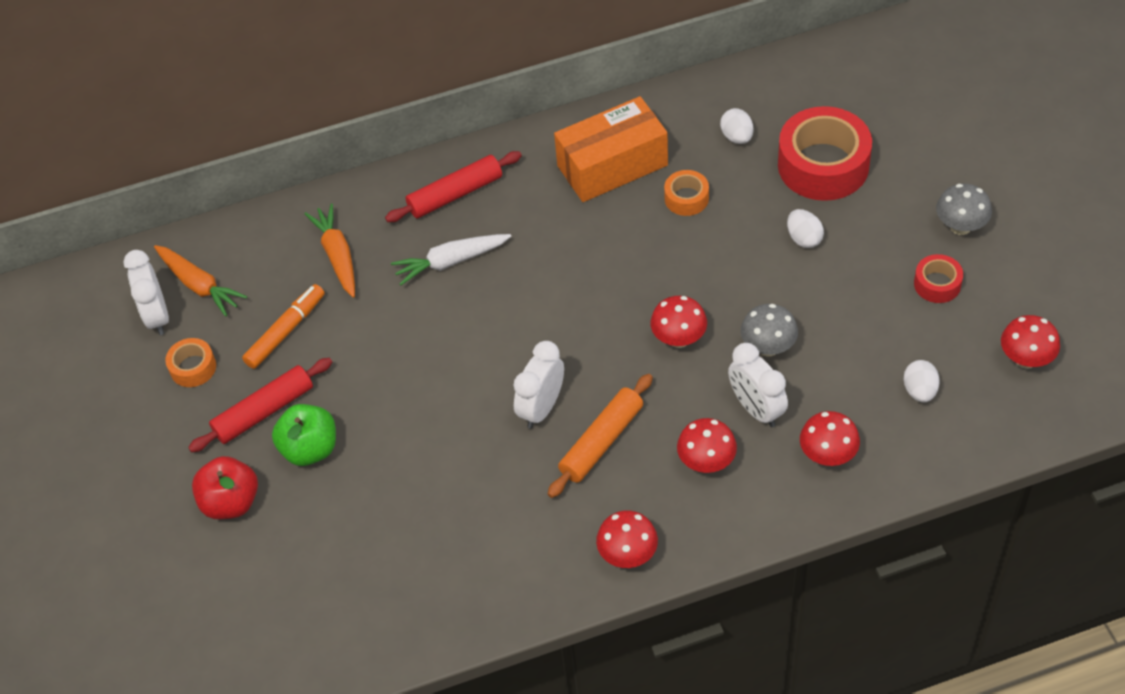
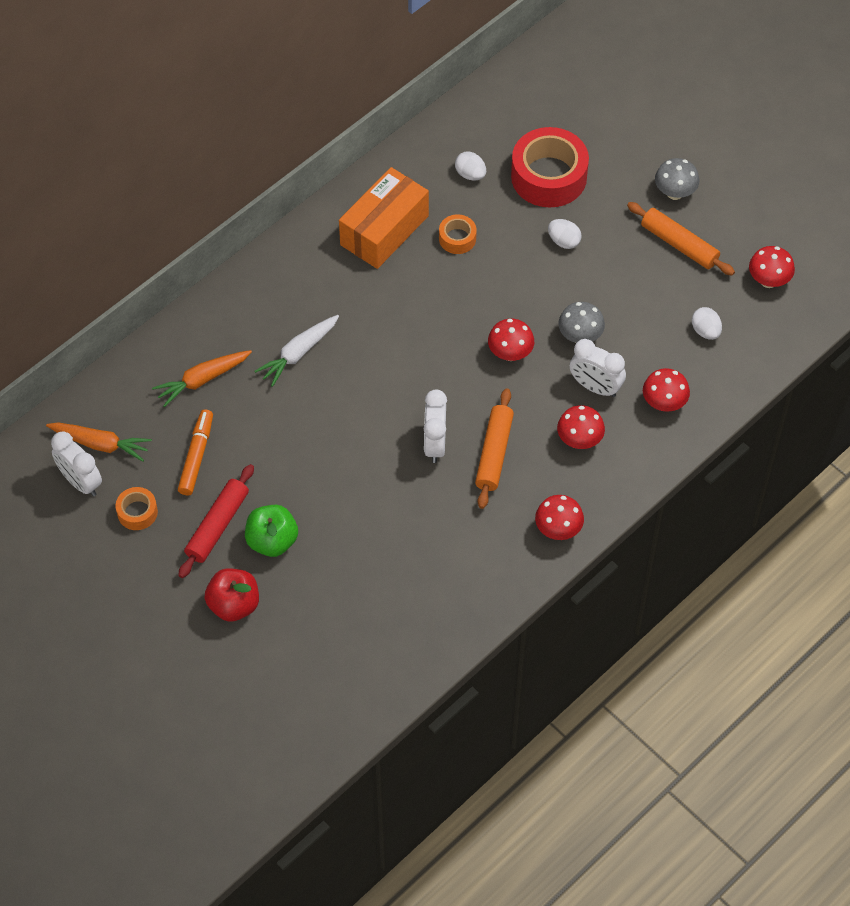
camera: 30 degrees left, 5 degrees up
(337, 255) = (202, 380): orange carrot -> orange carrot turned 75 degrees counterclockwise
(455, 194) = (270, 296): red rolling pin -> none
(937, 284) = (679, 244): red tape -> orange rolling pin

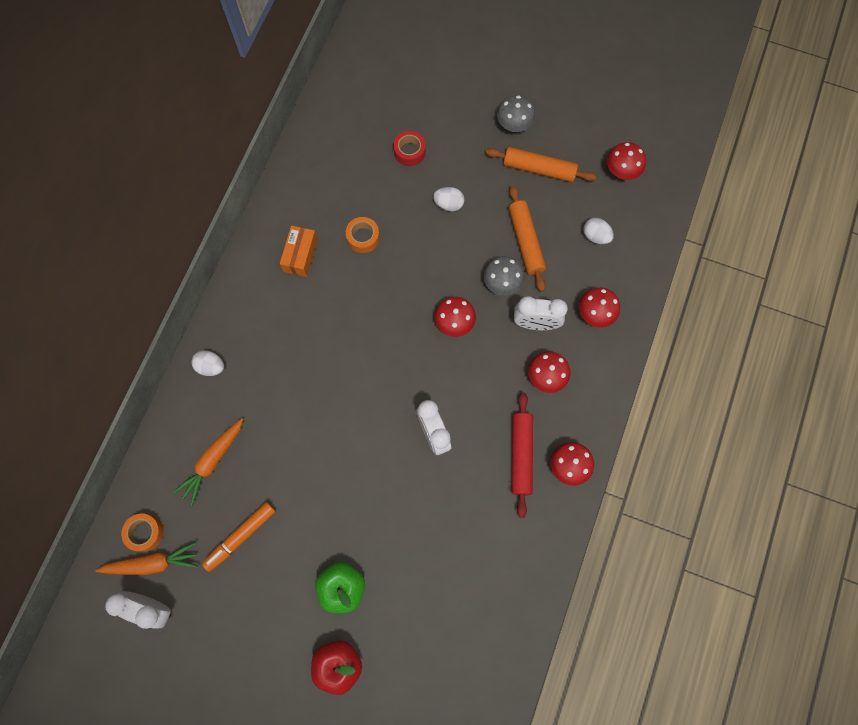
camera: 25 degrees left, 15 degrees up
(137, 512) = (214, 614): orange tape -> orange tape (145, 532)
(196, 456) = (241, 536): orange marker -> orange marker turned 120 degrees counterclockwise
(217, 526) = (289, 594): red rolling pin -> red rolling pin (521, 455)
(298, 353) = (282, 400): white carrot -> none
(384, 230) = (300, 255): orange box -> orange box, size x0.57
(470, 174) = (346, 176): white egg -> white egg (211, 366)
(494, 453) = (484, 420): orange rolling pin -> orange rolling pin (525, 241)
(549, 176) = (409, 151): red tape -> red tape, size x0.48

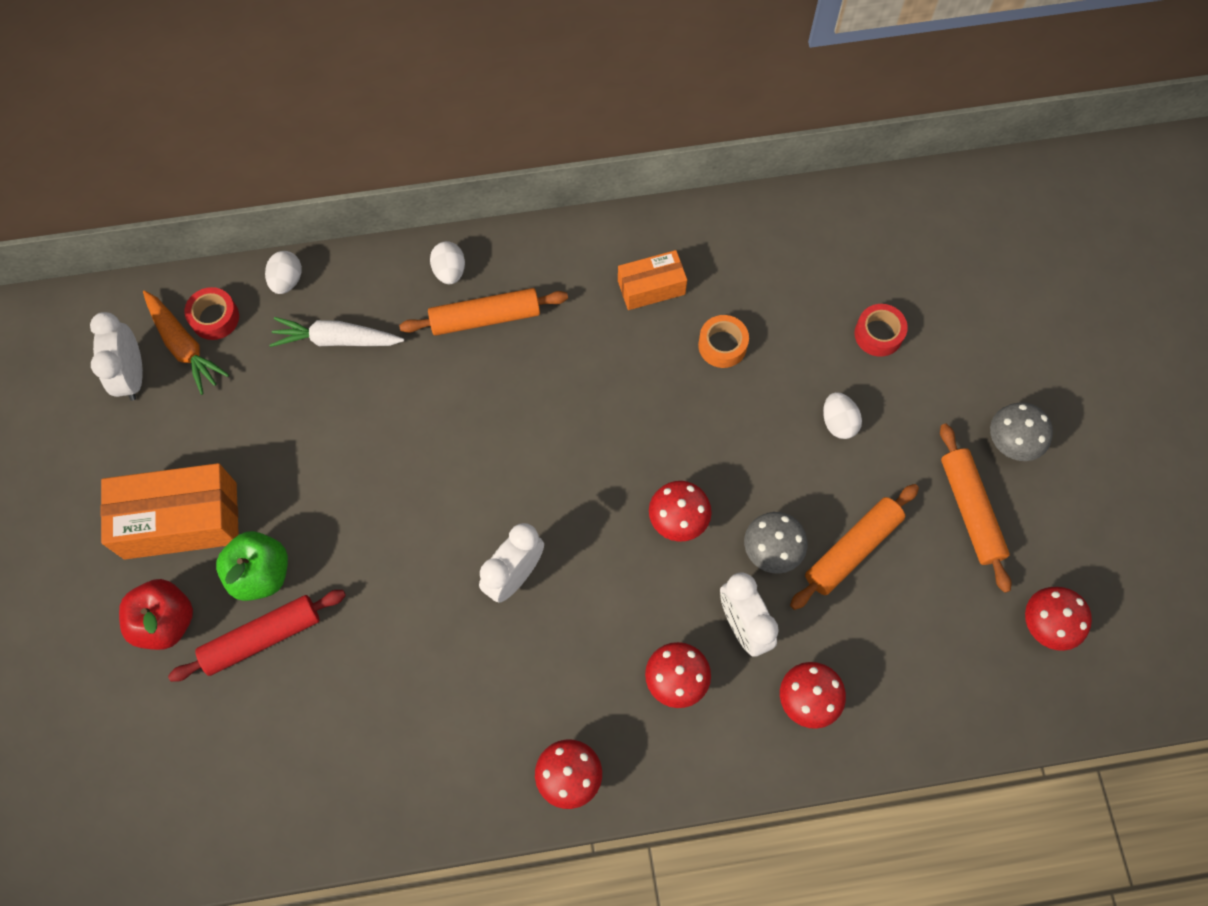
camera: 60 degrees right, 5 degrees down
(145, 532) = (215, 318): orange tape -> red tape
(212, 461) = (336, 340): orange carrot -> white carrot
(241, 536) = (263, 422): orange marker -> none
(257, 362) = (485, 318): none -> orange rolling pin
(275, 623) = (180, 520): none -> orange box
(521, 455) = (549, 704): red rolling pin -> red rolling pin (262, 638)
(595, 236) = (923, 640): white egg -> white egg (287, 280)

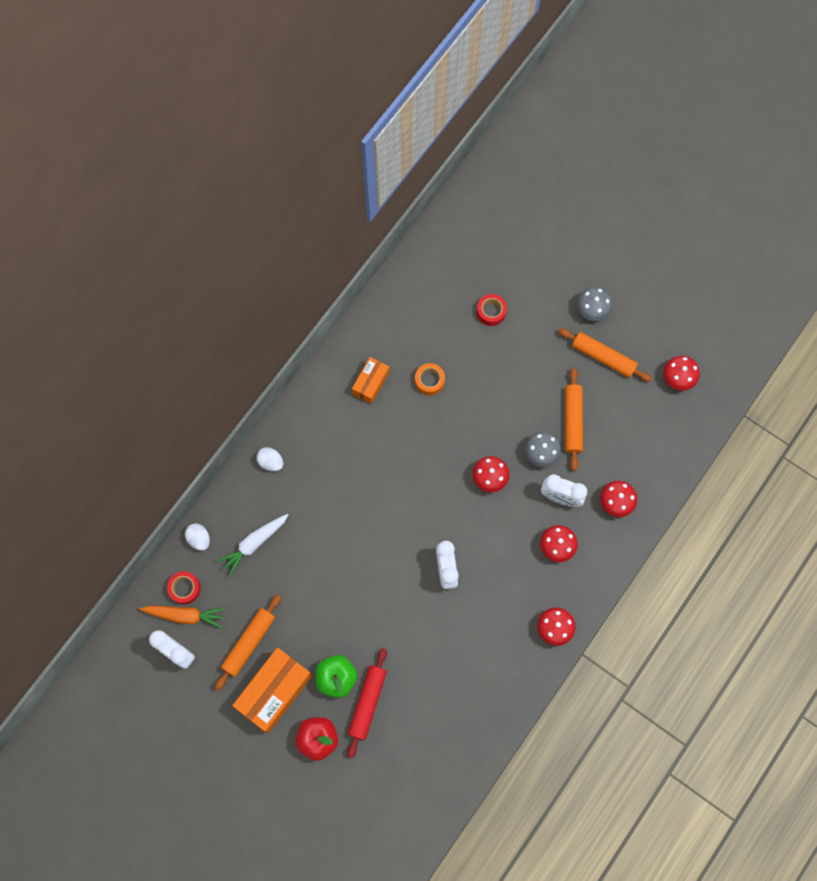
camera: 45 degrees left, 5 degrees up
(485, 318) = (311, 468): orange rolling pin -> orange rolling pin (249, 643)
(838, 422) = (513, 369): white egg -> none

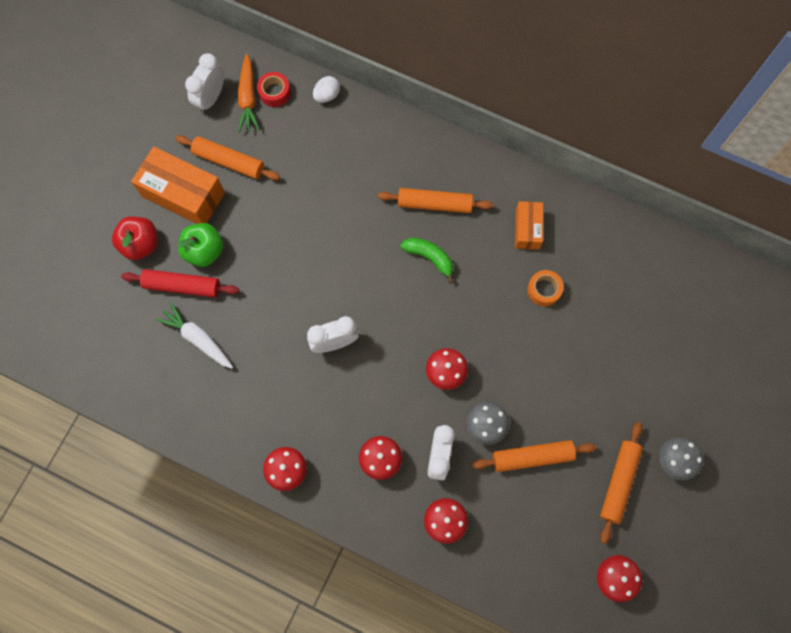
camera: 80 degrees right, 0 degrees up
(254, 544) = (330, 146): white carrot -> white carrot (198, 338)
(271, 462) = (419, 146): white egg -> none
(331, 459) = (434, 204): none -> orange rolling pin
(371, 383) = (527, 229): orange box -> orange box turned 75 degrees clockwise
(382, 472) = (429, 258): none -> green banana
(491, 312) = (642, 344): red tape -> none

